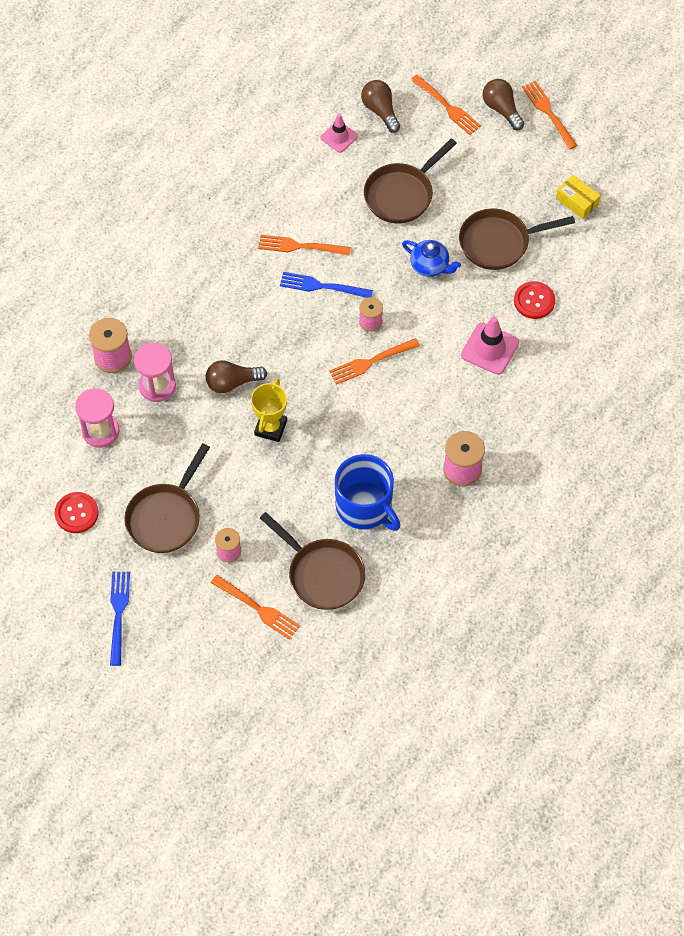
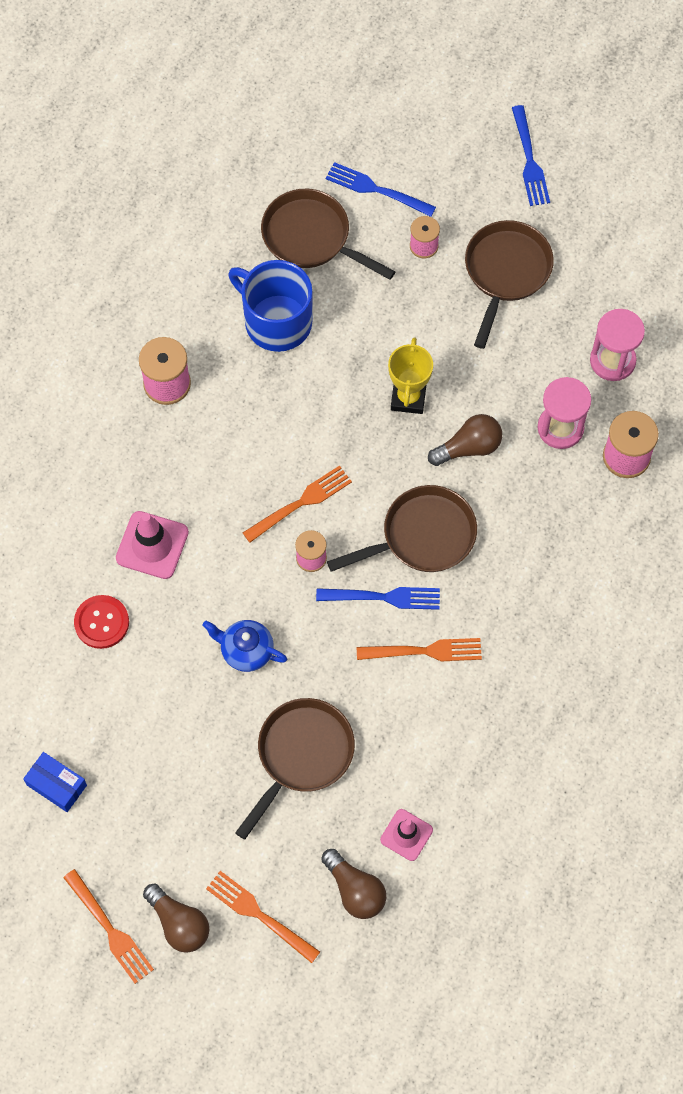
camera: 170 degrees right, 5 degrees up
(76, 513) = (610, 260): red button -> none
(257, 608) = (376, 190): orange fork -> blue fork
(498, 242) = (158, 702): brown pan -> brown pan (422, 536)
(577, 201) = (56, 785): yellow box -> blue box

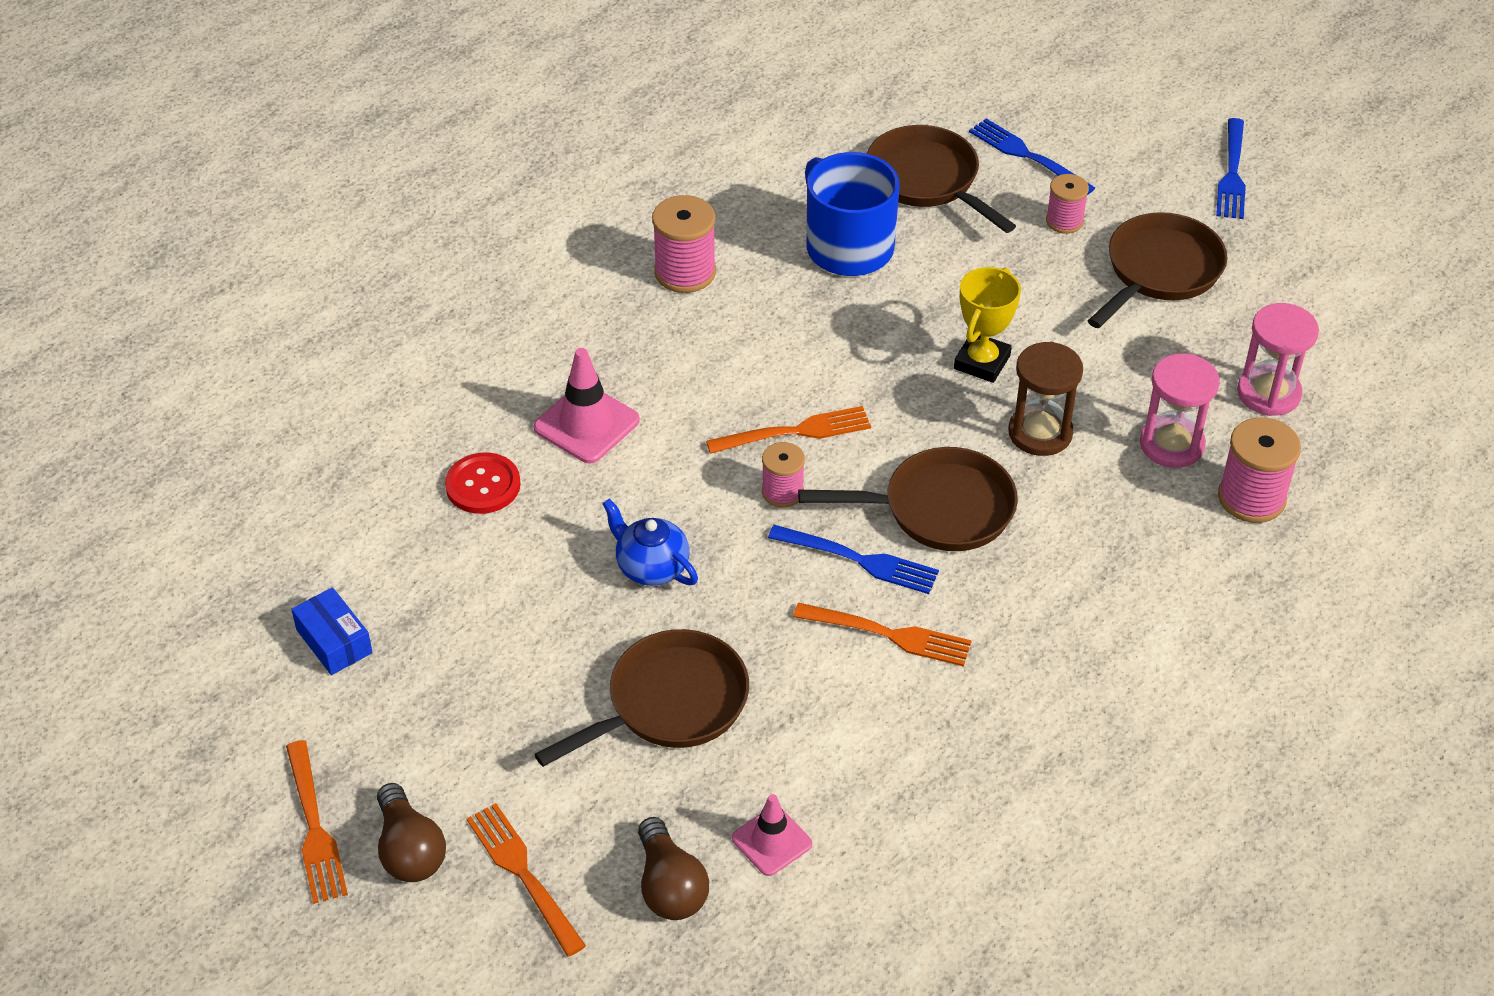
camera: 20 degrees right, 20 degrees down
(468, 447) = (1040, 433): brown light bulb -> brown hourglass

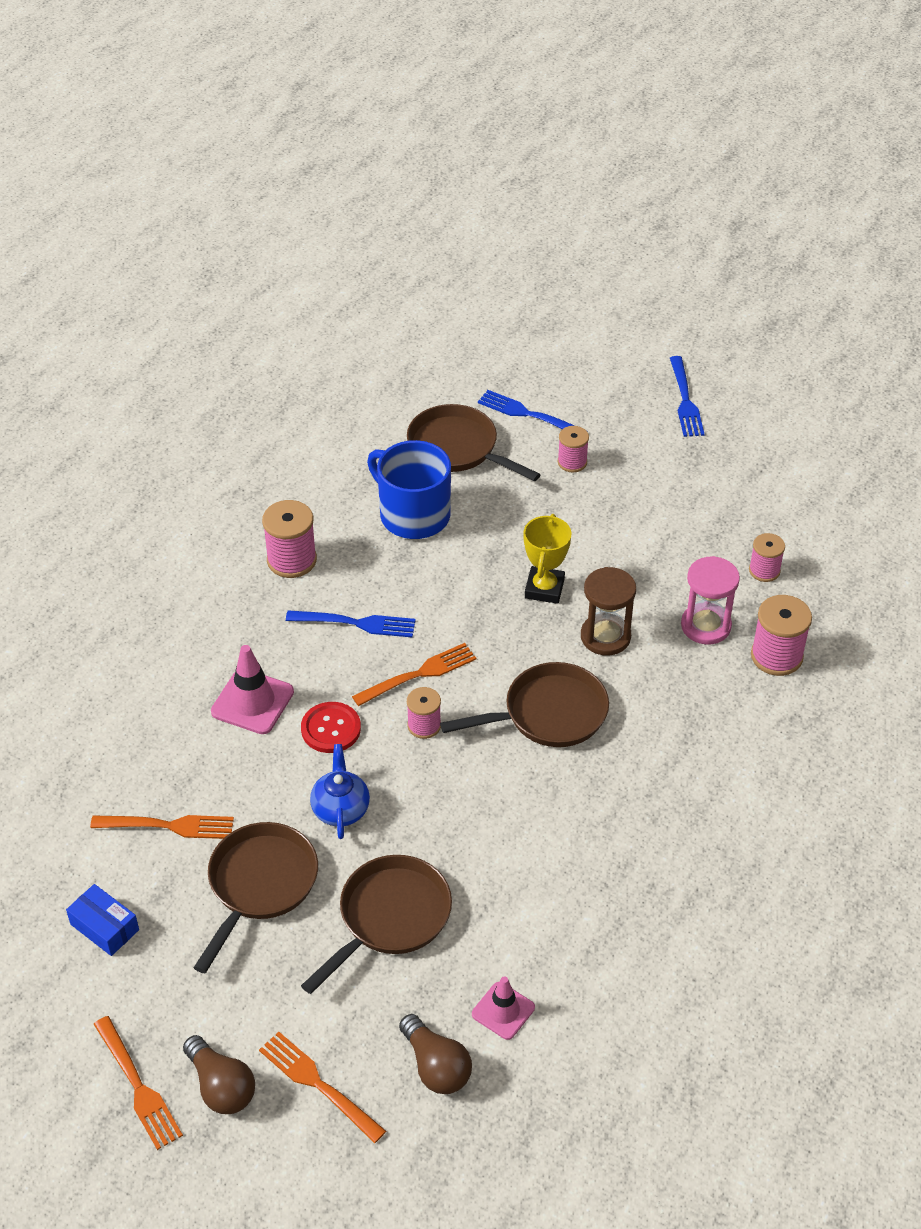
camera: 15 degrees left, 0 degrees up
(483, 485) = (185, 770): red button -> red button (331, 729)
(651, 567) = (340, 809): blue teapot -> blue teapot turned 60 degrees clockwise
(859, 560) = (500, 768): blue fork -> blue fork (356, 623)
(889, 635) = (541, 824): orange fork -> orange fork (168, 826)
(1160, 271) = (655, 489): brown pan -> brown pan (260, 885)
(1268, 393) = (764, 570): pink hourglass -> pink spool

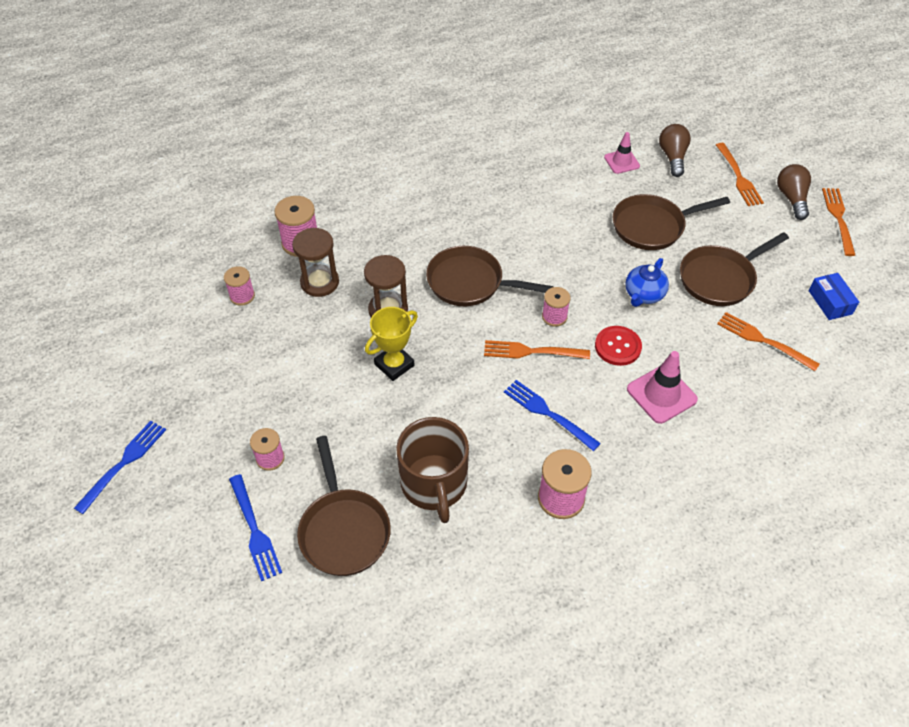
camera: 145 degrees left, 5 degrees up
(413, 515) = (434, 484): blue mug -> brown mug
(706, 626) = (319, 282): pink hourglass -> brown hourglass

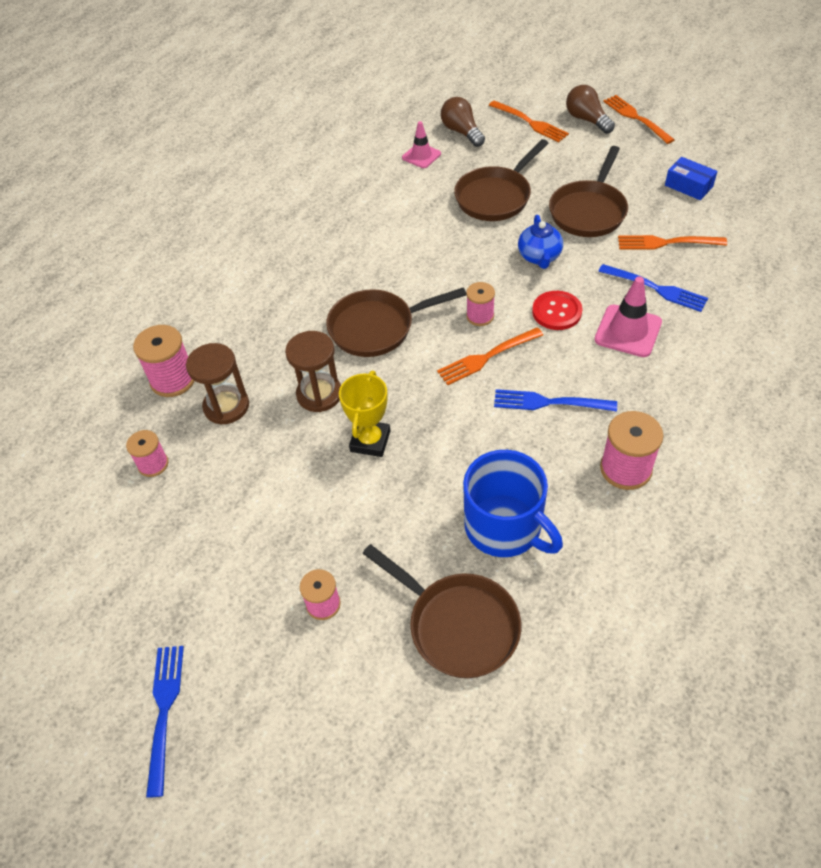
camera: 30 degrees left, 0 degrees up
(254, 530) = (369, 685): blue fork -> blue fork (656, 288)
(434, 484) = (504, 527): brown mug -> blue mug

